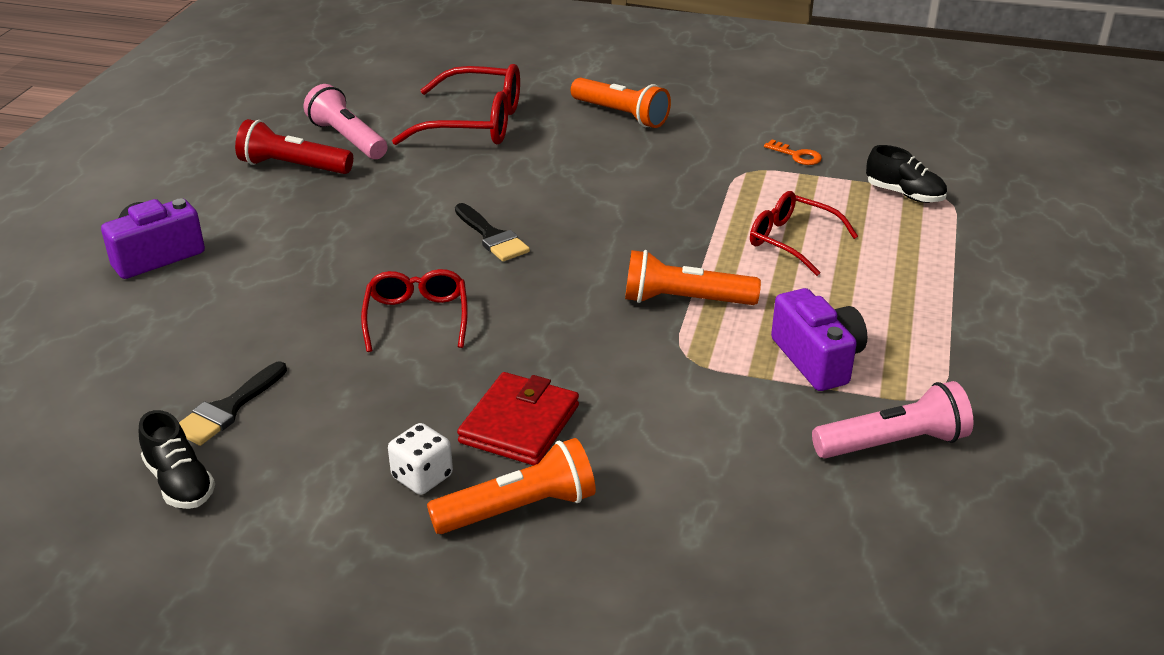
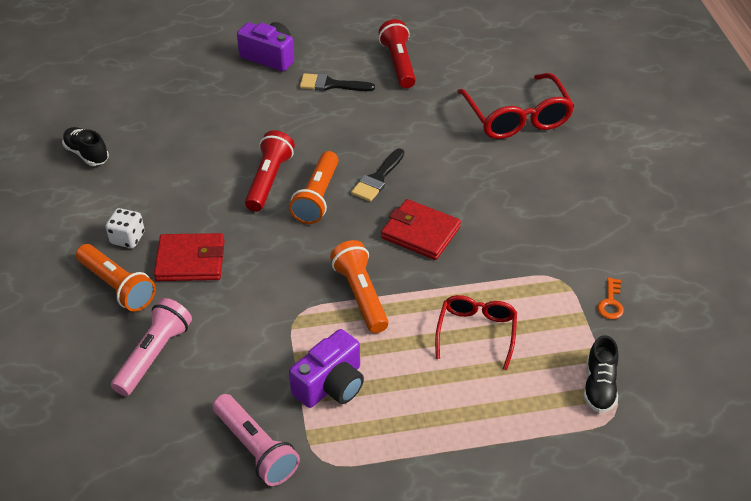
camera: 65 degrees right, 10 degrees up
(180, 483) = (87, 154): black shoe -> black shoe turned 105 degrees clockwise
(228, 409) = (150, 144): black brush -> black brush (331, 85)
(347, 139) = (449, 71): pink flashlight -> pink flashlight (154, 355)
(417, 318) = (269, 180): red glasses -> red flashlight
(611, 233) = (420, 233): none -> red wallet
(621, 115) = (592, 184): orange flashlight -> orange flashlight (317, 197)

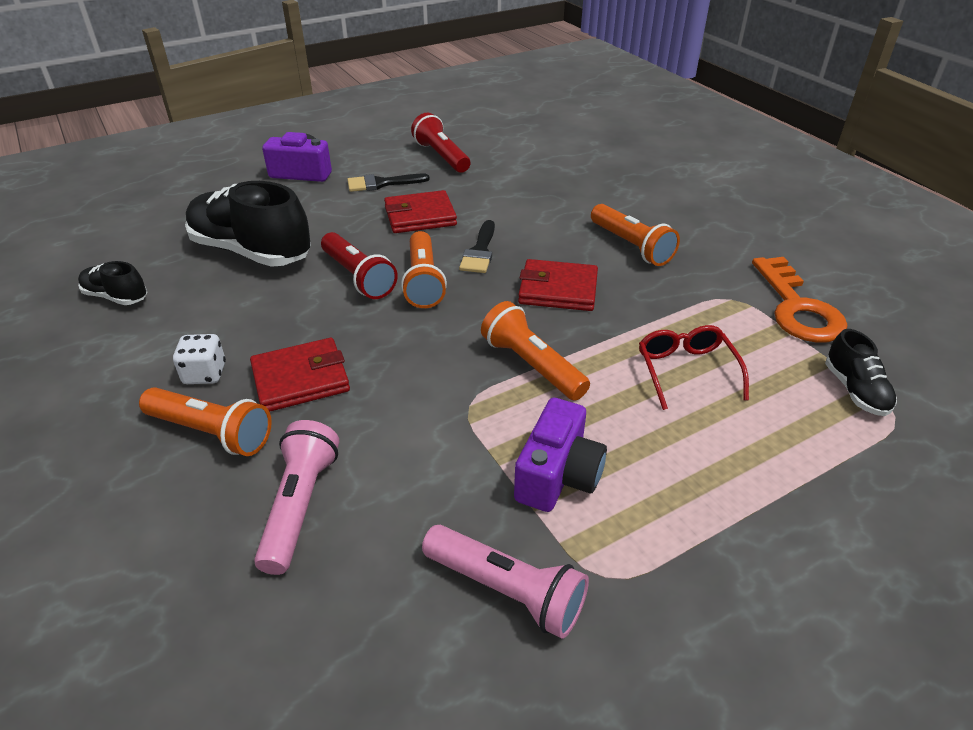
camera: 20 degrees left, 5 degrees down
(197, 134) = (251, 251): none -> black shoe
(269, 180) = (358, 277): red flashlight -> red flashlight turned 150 degrees clockwise
(346, 129) = (420, 216): none -> red wallet
(509, 205) = (631, 246): none -> orange flashlight
(516, 117) = (584, 176): red glasses -> none
(610, 303) = (797, 308): orange key -> orange key, size x2.27

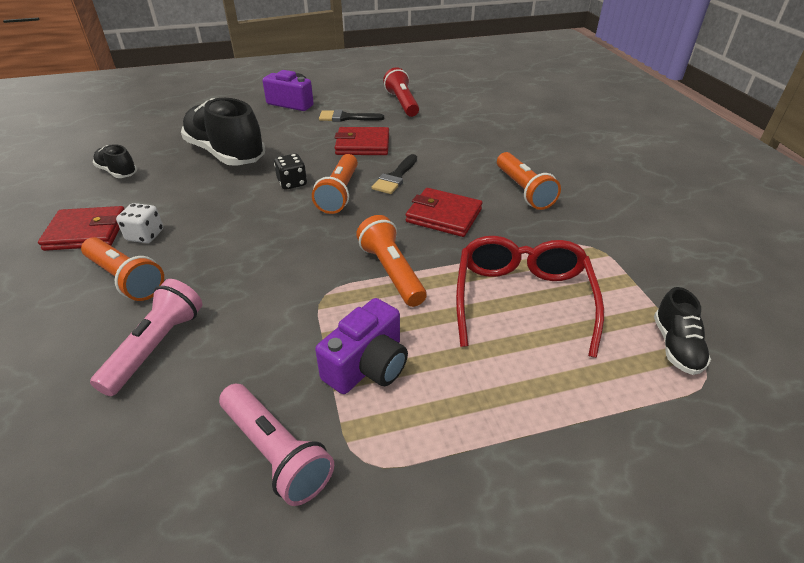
camera: 15 degrees right, 0 degrees up
(301, 379) = (209, 251): red wallet -> red wallet (87, 232)
(358, 277) = (292, 183): red flashlight -> black dice
(686, 372) = (522, 300): red glasses -> red glasses, size x1.58
(797, 308) = (652, 264): orange key -> none

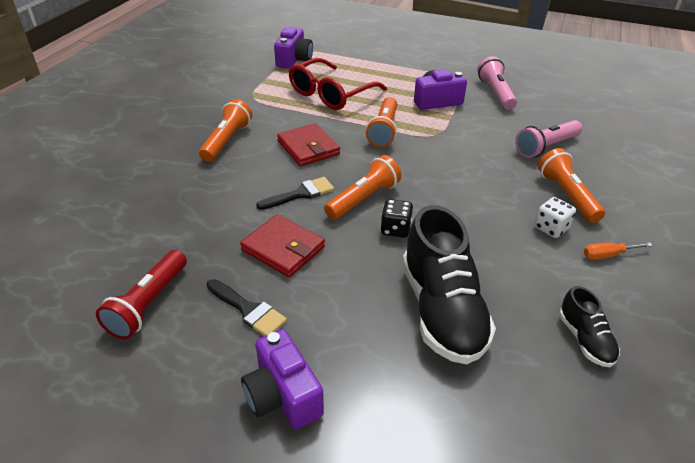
camera: 145 degrees left, 0 degrees up
(87, 232) = (607, 255): red wallet -> orange screwdriver
(676, 346) = (294, 60): black shoe -> purple camera

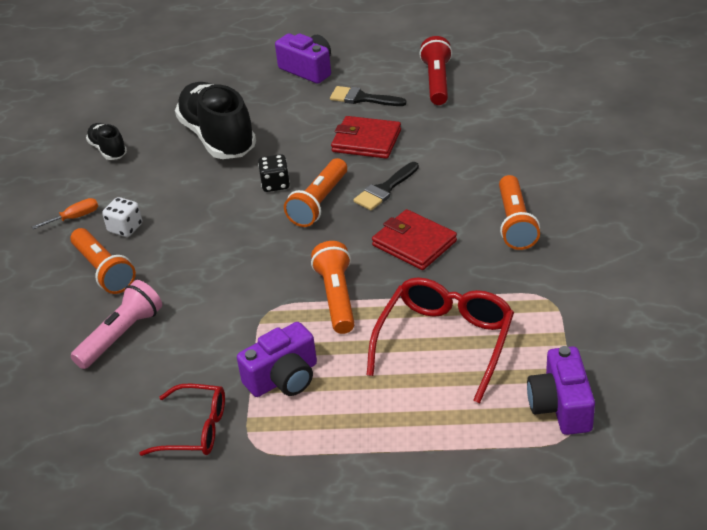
camera: 165 degrees right, 0 degrees up
(495, 93) = (194, 429): pink flashlight -> red glasses

